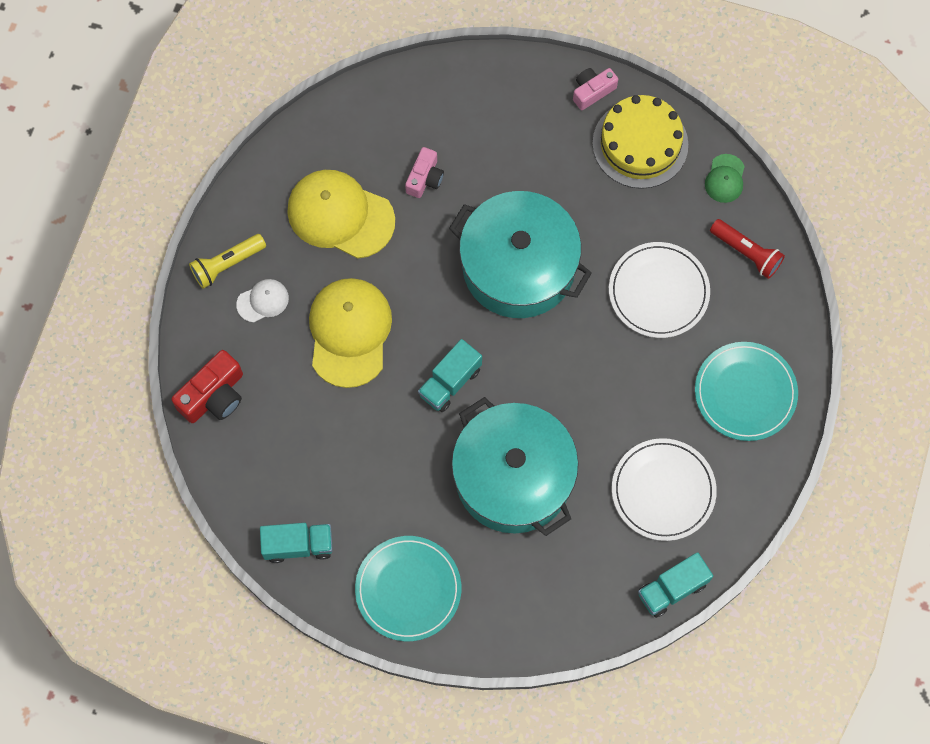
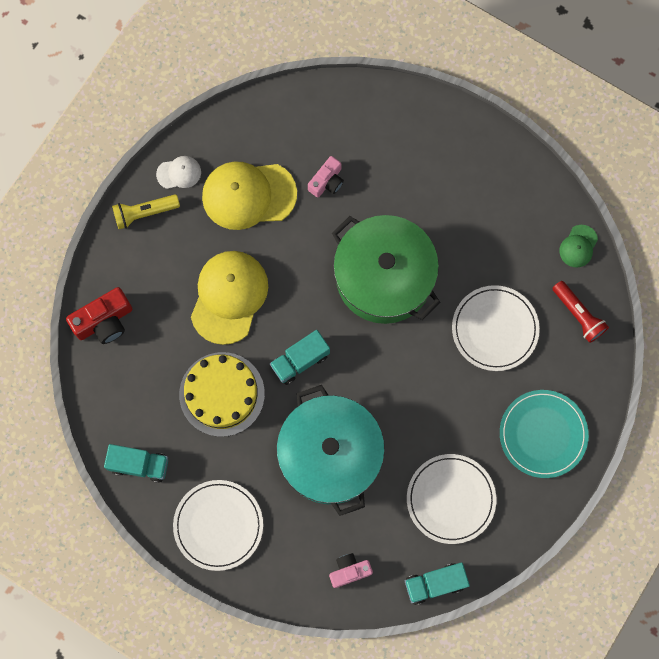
camera: 15 degrees right, 5 degrees up
(263, 301) = (165, 252): white cap -> white cap (179, 173)
(340, 215) = (248, 195): yellow cap -> yellow cap turned 45 degrees counterclockwise
(408, 589) = (218, 525): turquoise plate -> white plate
(518, 266) = (384, 277): turquoise pot -> green pot
(592, 91) = (488, 142): pink camera -> pink camera (349, 571)
(640, 144) = (515, 198): yellow cake -> yellow cake (222, 394)

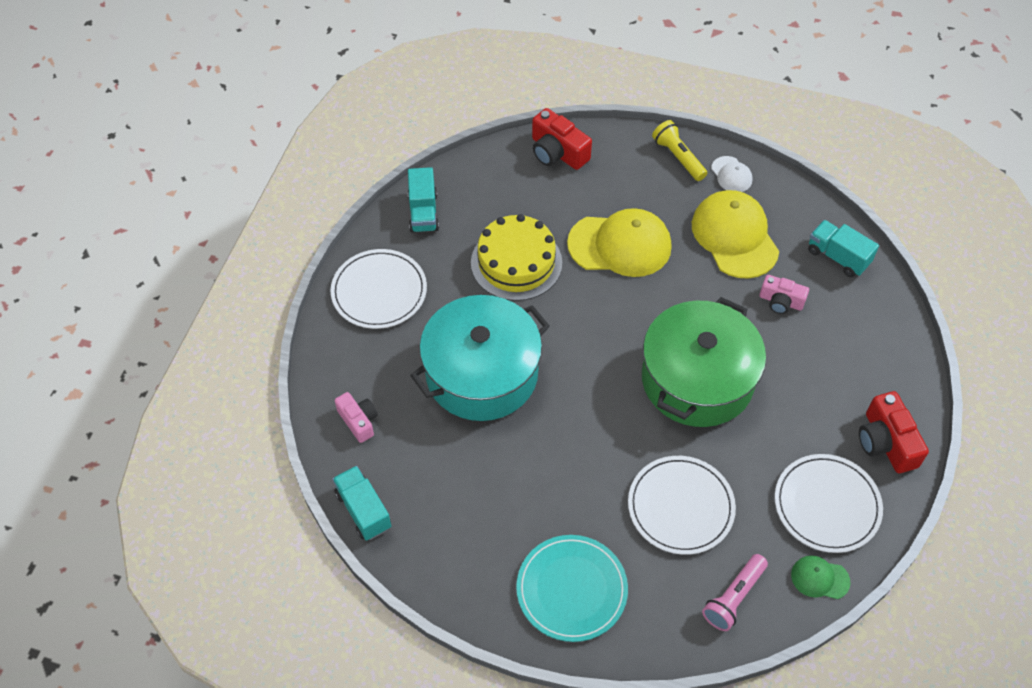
camera: 75 degrees right, 20 degrees down
(300, 361) = (575, 322): turquoise truck -> turquoise truck (837, 257)
(451, 499) = (465, 505): white plate -> white plate (827, 505)
(479, 151) = (886, 442): none -> red camera
(578, 315) = (733, 597): red flashlight -> pink flashlight

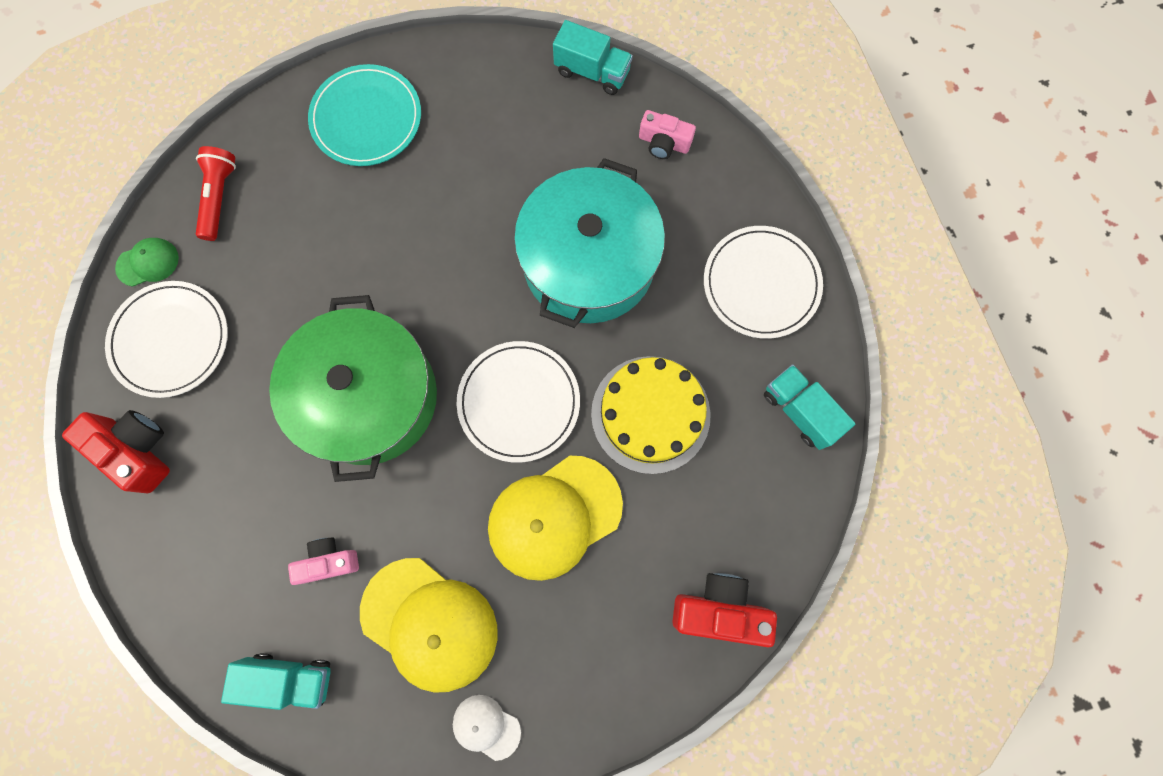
camera: 145 degrees right, 20 degrees up
(678, 157) = (569, 709): yellow flashlight -> none
(680, 506) = (312, 250): white plate -> white plate (519, 402)
(733, 597) = (219, 197): pink flashlight -> red flashlight

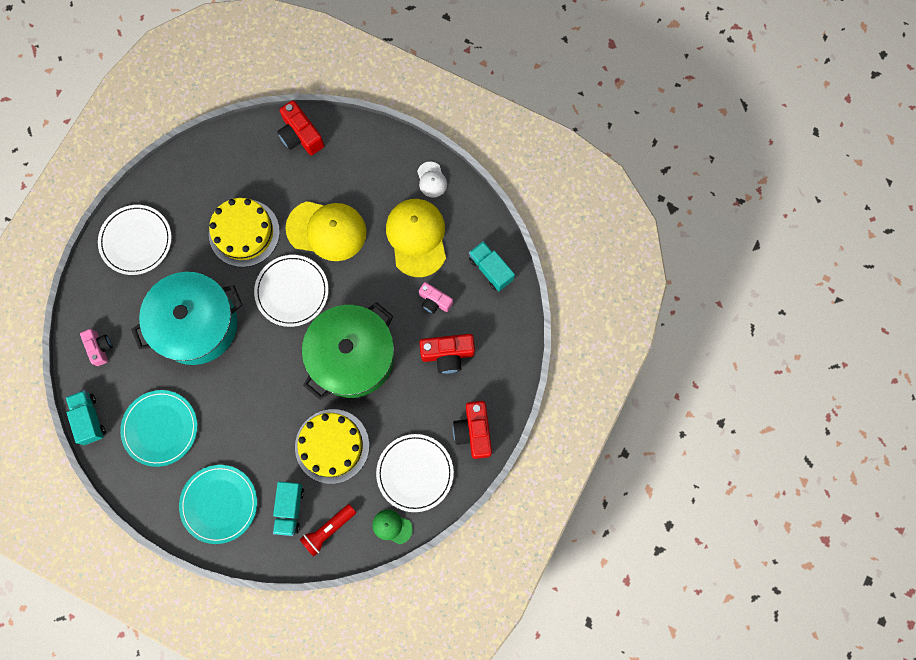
camera: 135 degrees left, 0 degrees up
(251, 511) = (447, 354): none -> red camera
(297, 281) = (332, 446): none -> yellow cake
(508, 129) = (160, 428): none -> turquoise plate
(799, 411) = (184, 175): turquoise truck -> turquoise truck (290, 509)

